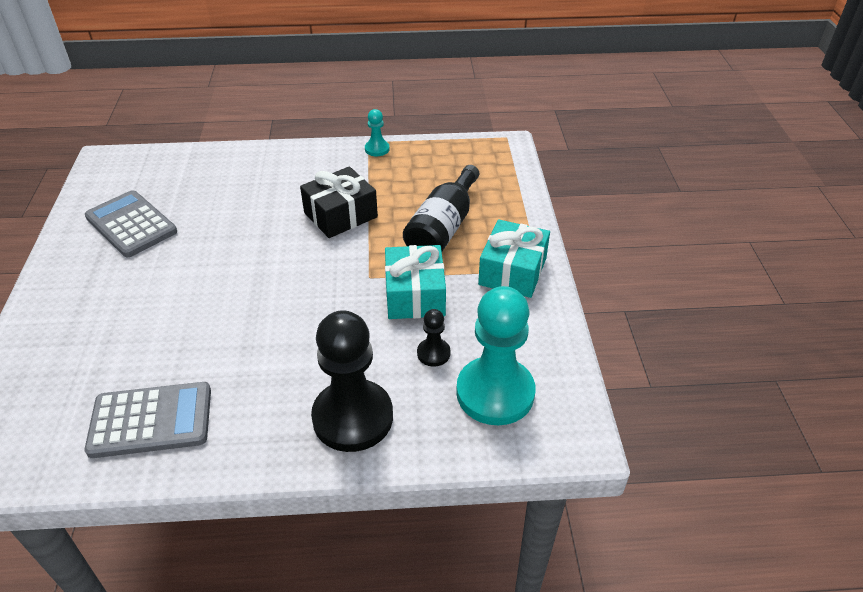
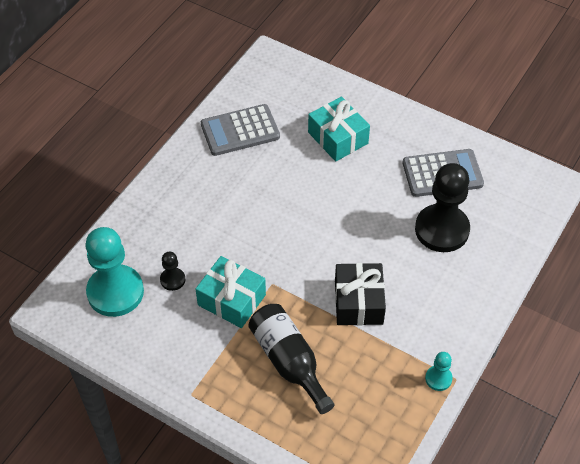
camera: 125 degrees right, 10 degrees up
(151, 421) = (240, 131): grey calculator -> grey calculator turned 45 degrees clockwise
(353, 417) = (162, 215): black pawn -> black pawn (442, 230)
(512, 271) = (203, 375): turquoise gift -> turquoise gift (338, 138)

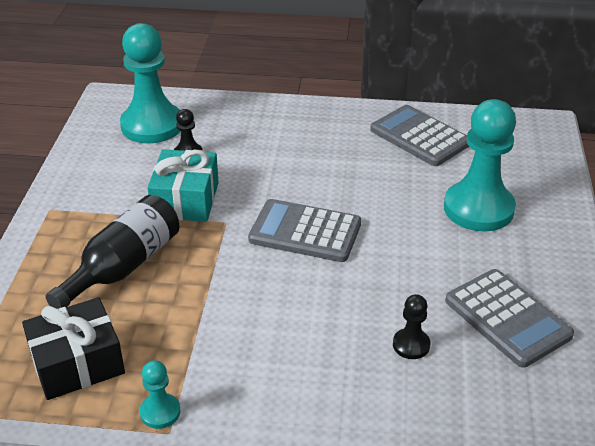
camera: 65 degrees right, 15 degrees down
(309, 241) = (305, 232): none -> grey calculator
(338, 138) = (478, 209): turquoise gift -> turquoise pawn
(358, 302) = (241, 299): black gift -> black gift (77, 363)
(442, 230) = (411, 345): black pawn -> black pawn, size x0.45

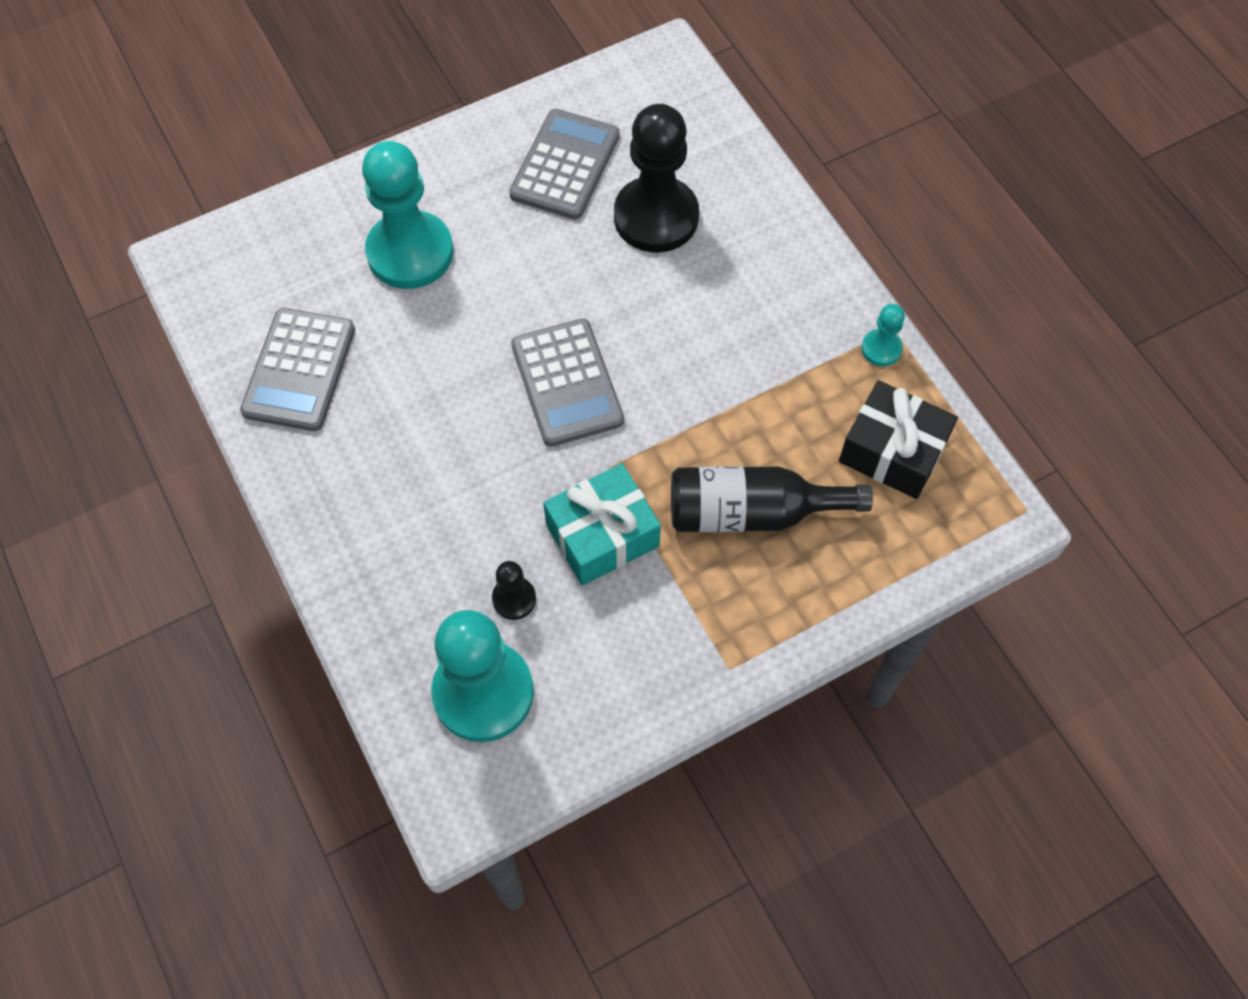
camera: 125 degrees left, 25 degrees up
(411, 345) = (656, 217): black pawn -> black pawn, size x2.22

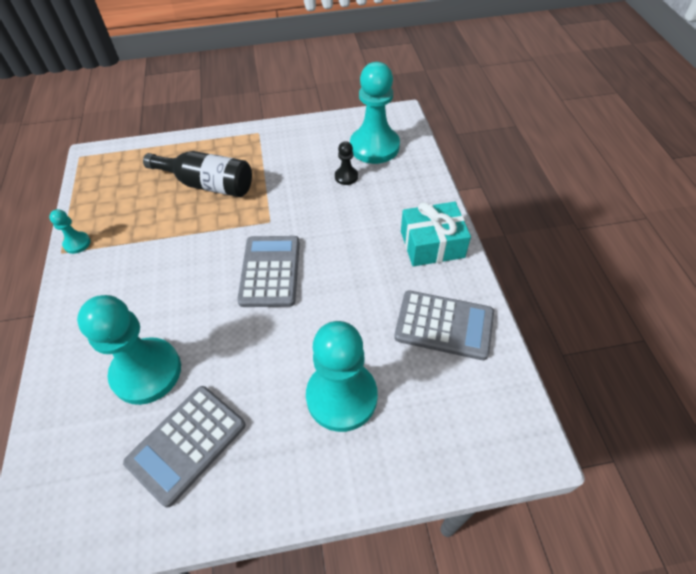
camera: 160 degrees left, 10 degrees down
(299, 370) = (444, 325): grey calculator -> grey calculator turned 75 degrees clockwise
(602, 535) = (289, 192): turquoise gift -> turquoise gift (432, 244)
(656, 217) = (146, 372): black pawn -> turquoise pawn
(892, 451) = (117, 193): black gift -> none

